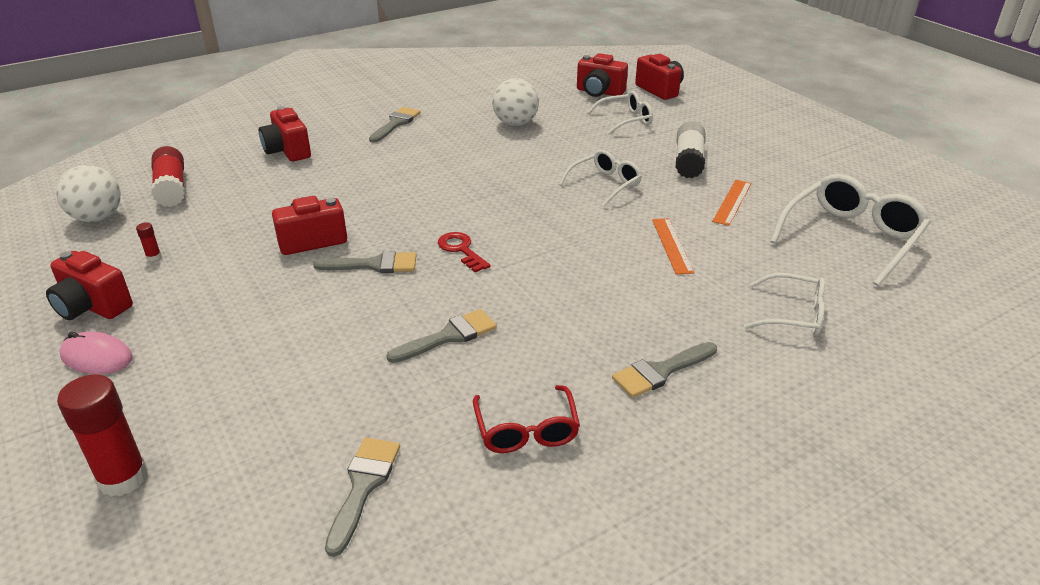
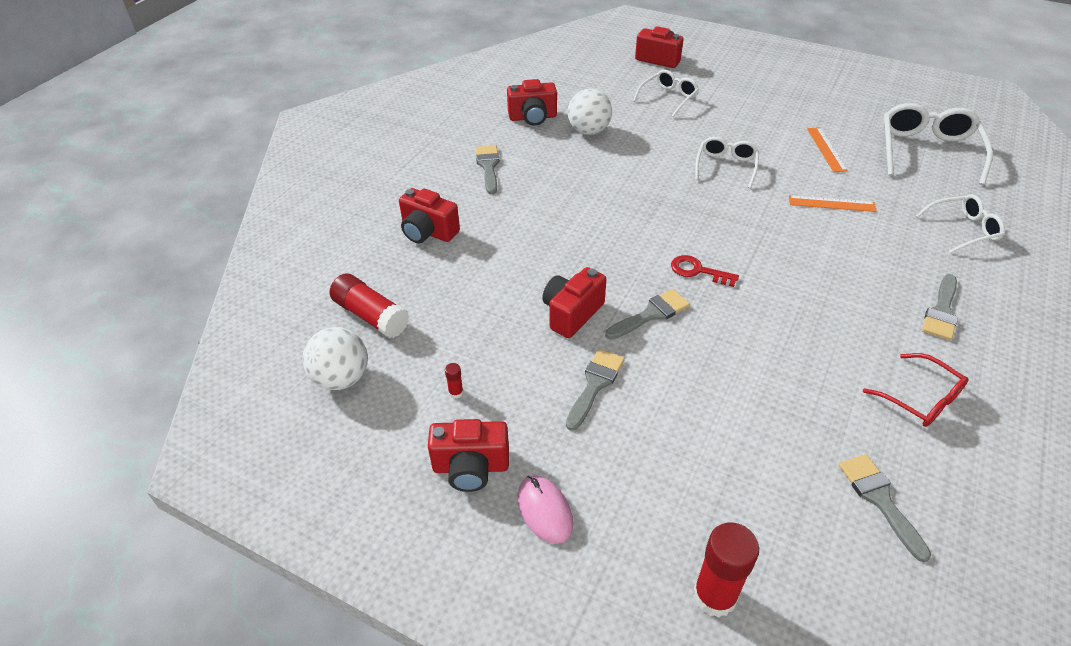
camera: 30 degrees left, 10 degrees up
(97, 357) = (544, 510): pink mouse -> pink mouse turned 75 degrees clockwise
(449, 336) = (783, 350): grey brush -> grey brush (595, 384)
(599, 92) = (616, 76): red camera -> red camera (533, 117)
(671, 245) = (832, 204): orange ruler -> orange ruler turned 45 degrees counterclockwise
(688, 161) = (757, 122): white glue stick -> none

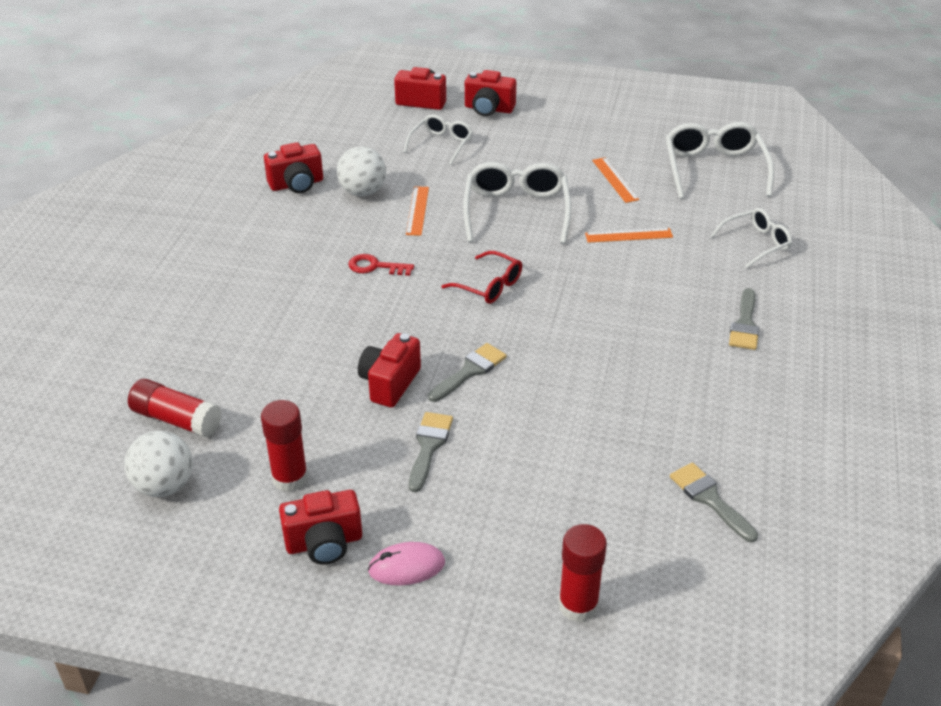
camera: 15 degrees left, 5 degrees down
(428, 232) = (213, 324): red camera -> red camera (488, 109)
(456, 392) = (290, 478): red glue stick -> red glue stick, size x2.36
(488, 166) = (261, 245): grey brush -> none
(544, 510) = (406, 567): pink mouse -> pink mouse turned 60 degrees counterclockwise
(634, 154) = (417, 210): none -> orange ruler
(698, 271) = (508, 322): red key -> red key (375, 266)
(726, 166) = (516, 211): white glasses -> white glasses, size x1.65
(921, 399) = (735, 406): red glasses -> red glasses (489, 286)

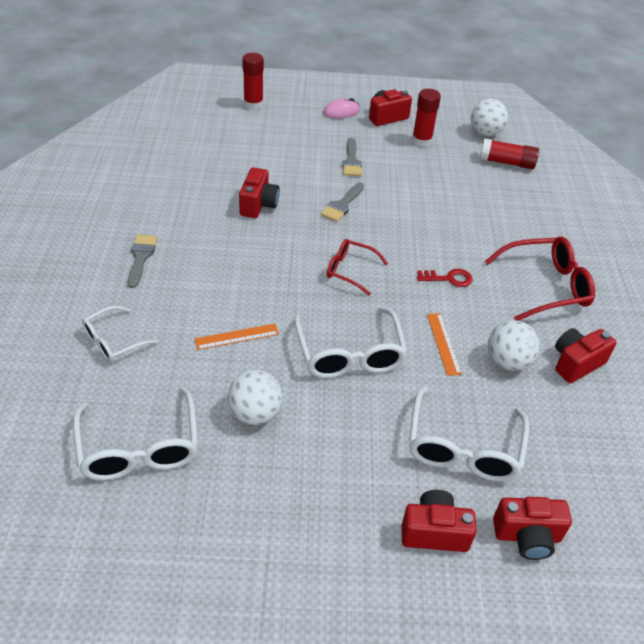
camera: 165 degrees right, 5 degrees up
(268, 249) = (546, 286): none -> red glasses
(389, 383) = (392, 193): red camera -> red camera (258, 205)
(441, 144) = (463, 448): white glasses -> white glasses, size x1.65
(615, 180) = (255, 413): orange ruler -> white ball
(709, 499) = (183, 149): grey brush -> none

